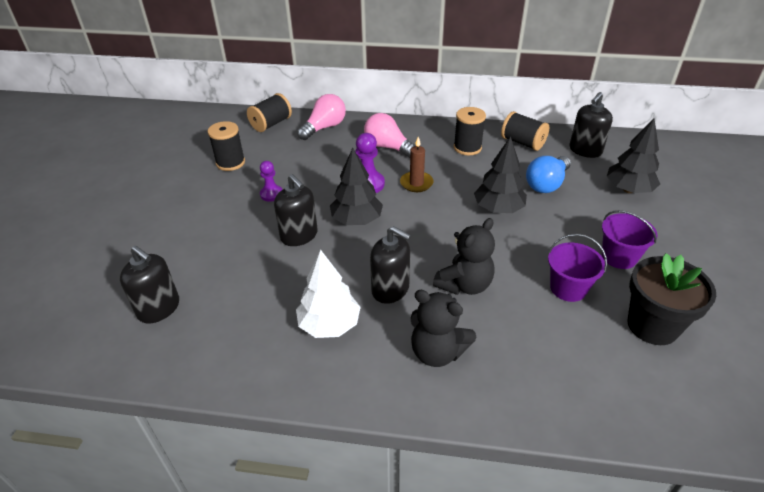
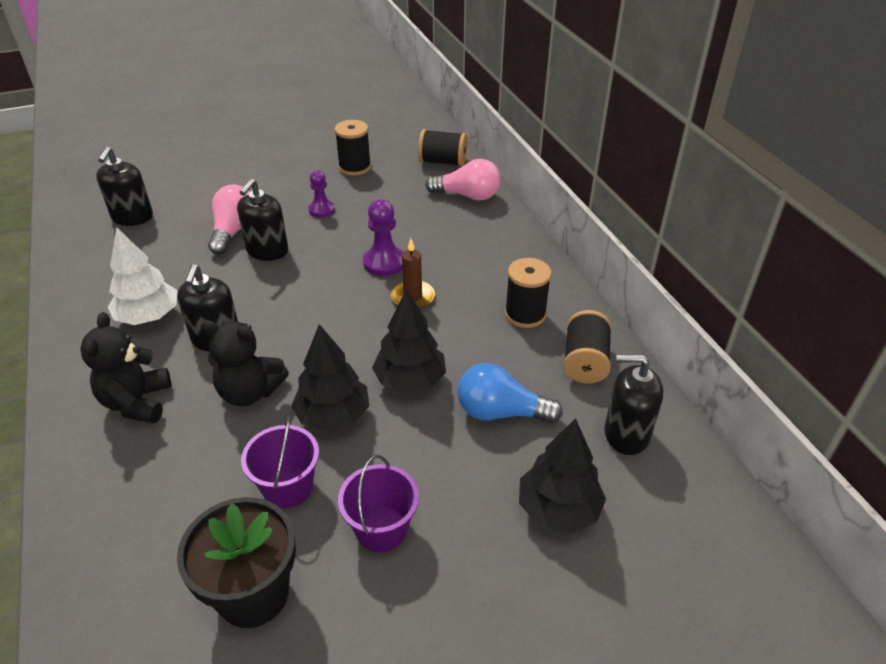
camera: 60 degrees right, 0 degrees up
(357, 220) = (315, 278): black tree -> black tree (333, 416)
(388, 147) = (469, 252): pink light bulb -> pink light bulb (234, 231)

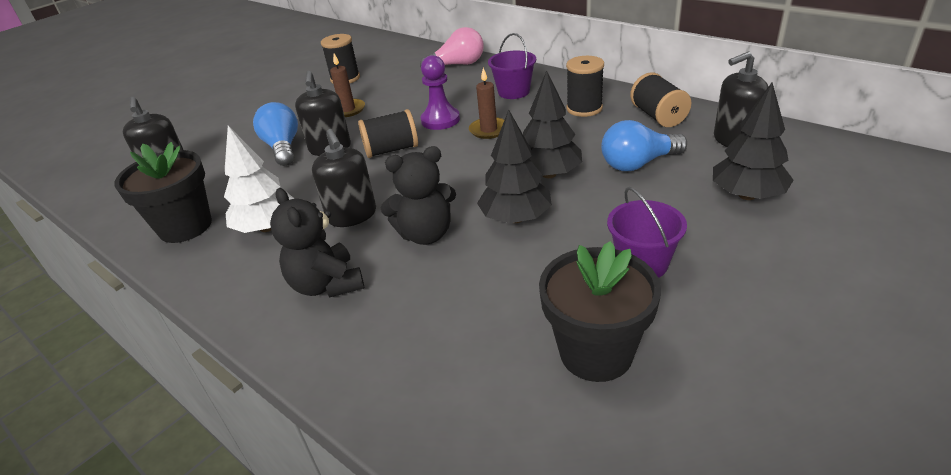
camera: 25 degrees left, 5 degrees down
(97, 284) = (185, 227): none -> black flower pot
(234, 231) = (283, 147): pink light bulb -> blue light bulb
(288, 487) = (535, 275): purple bucket -> purple bucket (513, 92)
(321, 210) = (348, 110): purple pawn -> brown candle
(443, 162) = (414, 54): black spool -> black spool (391, 150)

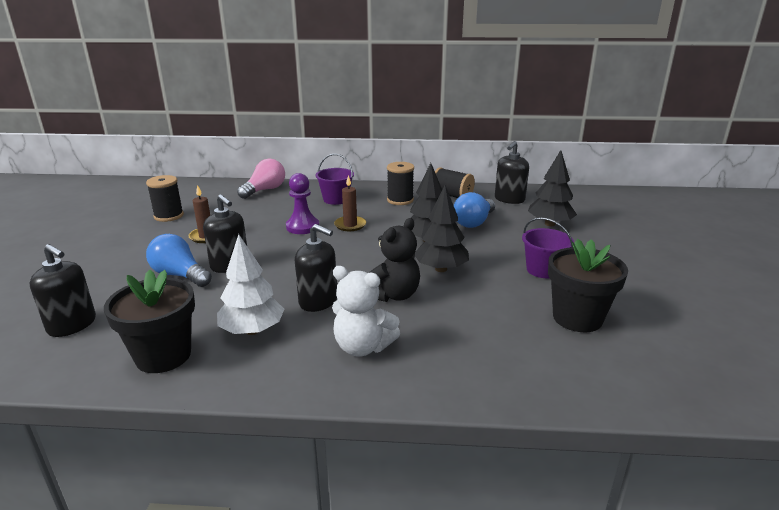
camera: 40 degrees left, 10 degrees down
(327, 284) = (362, 347): black teddy bear -> white teddy bear
(391, 150) = (289, 253): black spool -> none

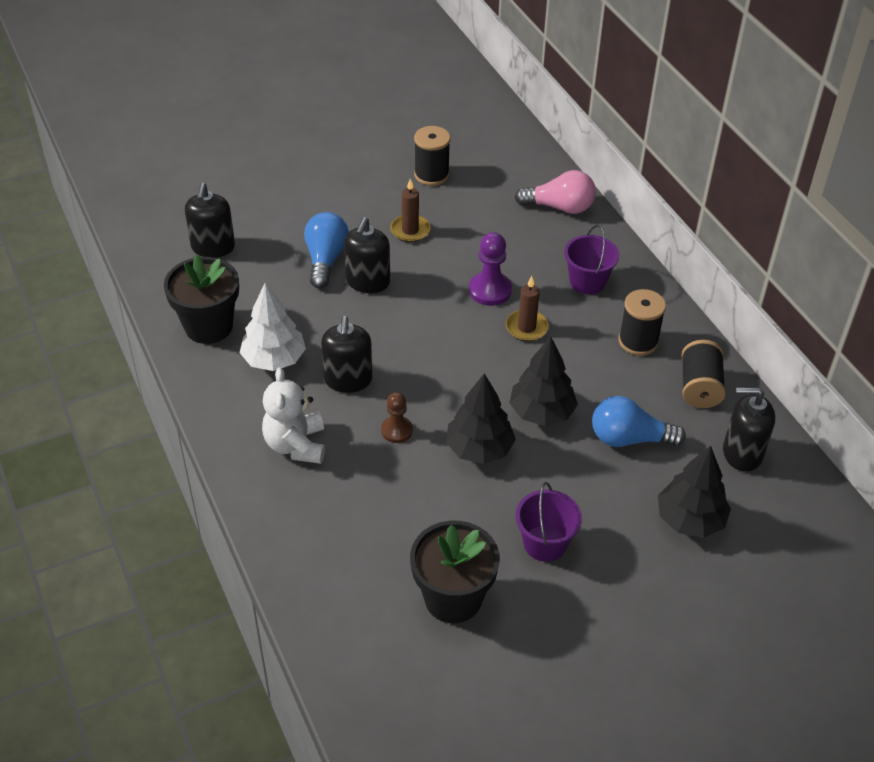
camera: 60 degrees right, 20 degrees up
(393, 295) = (397, 430): black teddy bear -> brown pawn

